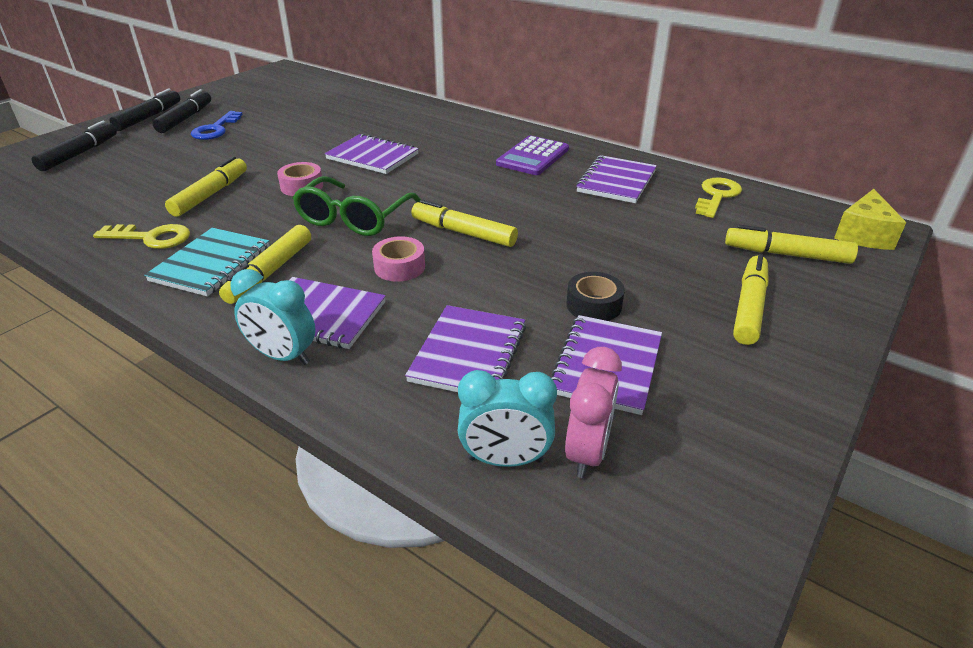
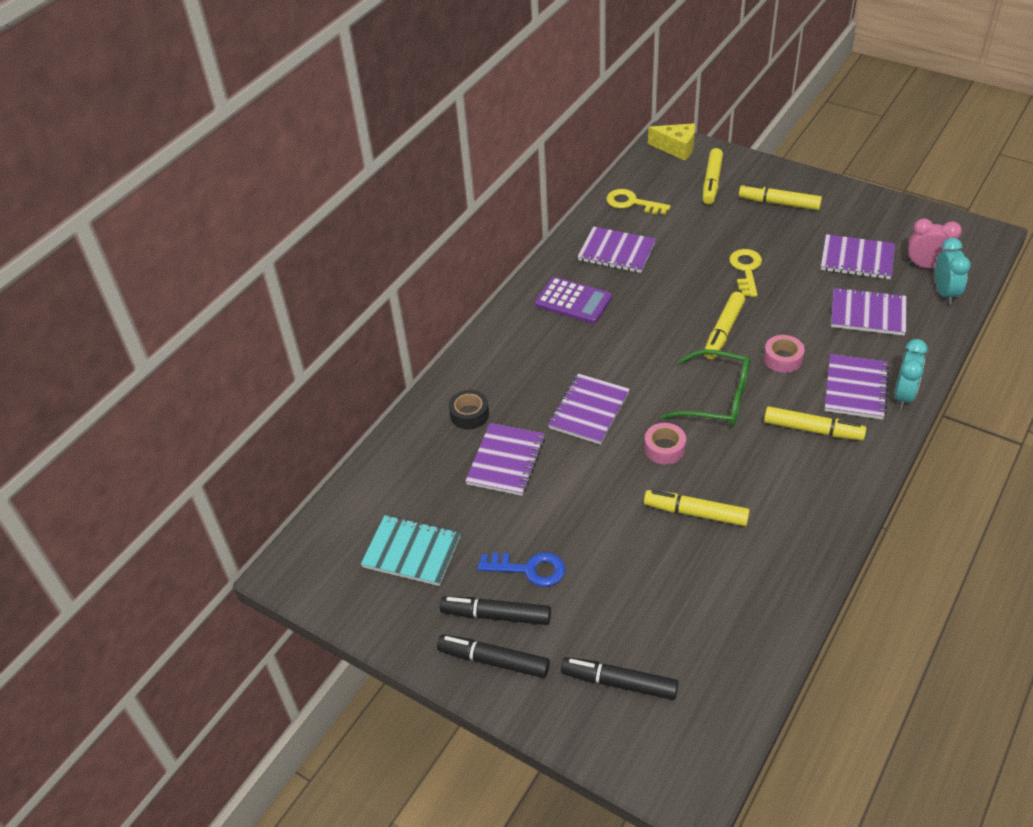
camera: 90 degrees left, 10 degrees up
(151, 238) = (785, 527): yellow key -> yellow key (746, 270)
(211, 264) = (813, 469): turquoise notebook -> turquoise notebook (412, 552)
(333, 125) = (506, 461): none -> purple notebook
(593, 305) = (798, 264): black tape -> black tape (469, 414)

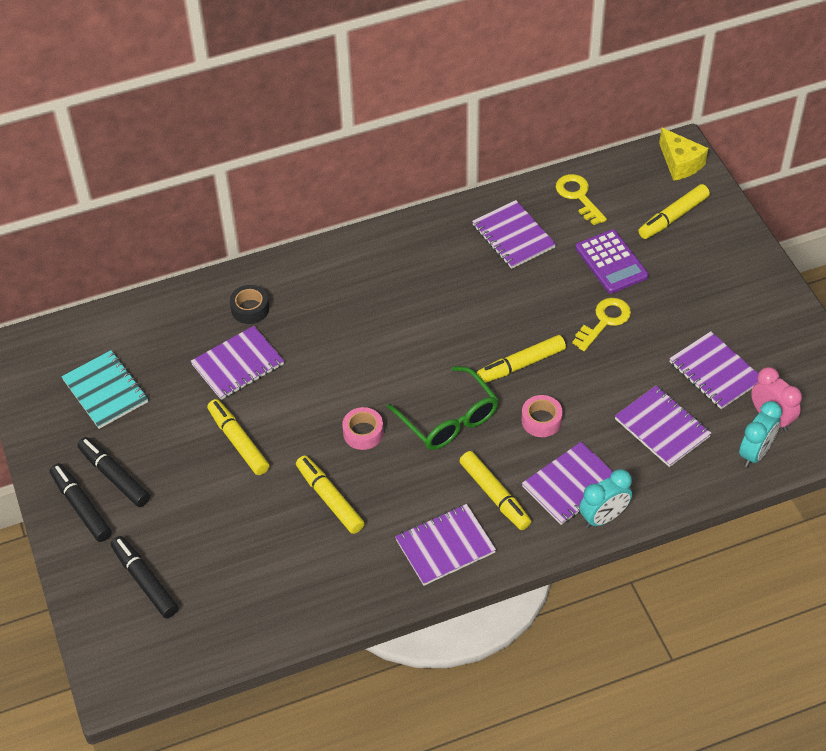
camera: 35 degrees right, 5 degrees up
(529, 569) = (170, 459): blue key -> none
(573, 301) = (429, 260): purple calculator -> purple calculator (611, 262)
(589, 410) = (340, 364): purple notebook -> purple notebook (445, 546)
(779, 203) = (709, 275): yellow marker -> yellow marker (238, 441)

